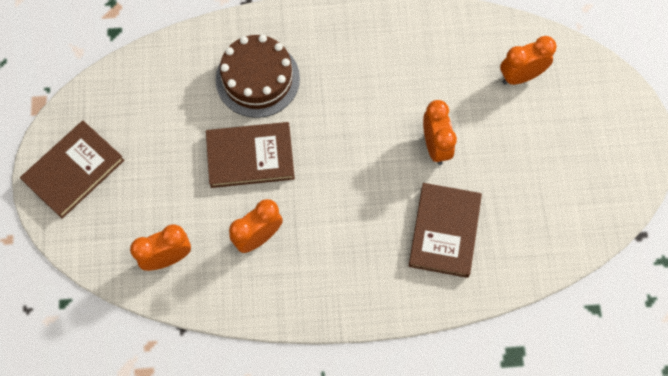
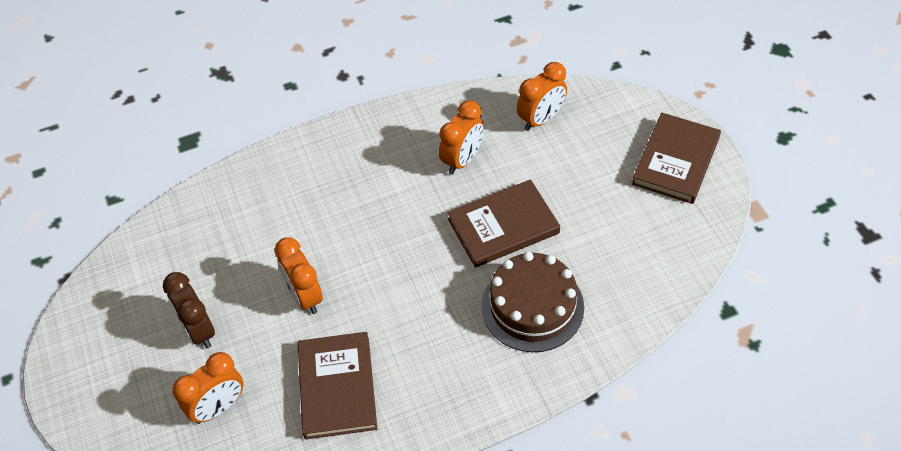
camera: 165 degrees right, 15 degrees down
(444, 231) = (275, 218): brown book -> brown book (337, 387)
(528, 144) = (199, 330): none -> brown clock

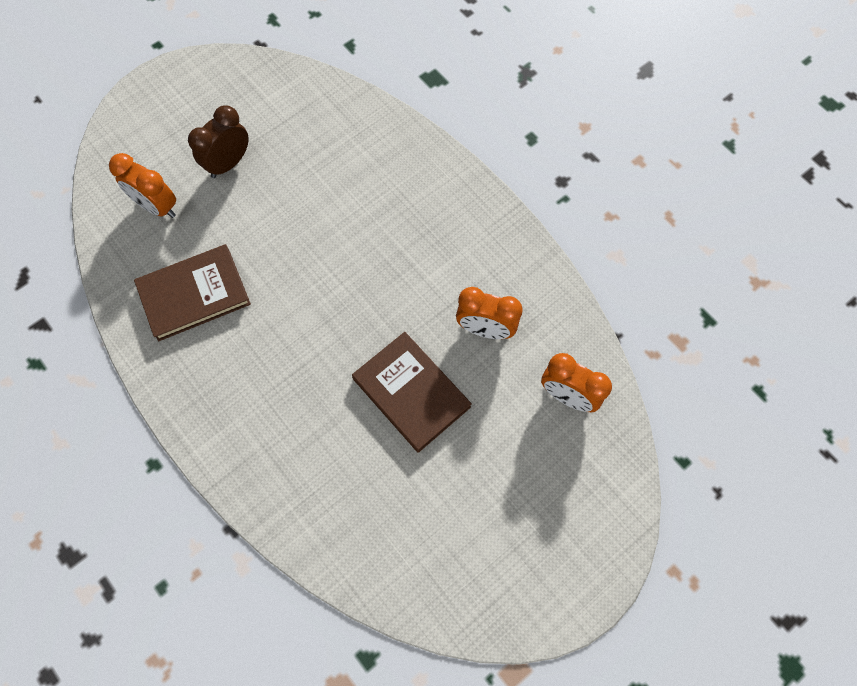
camera: 70 degrees right, 15 degrees up
(305, 296) = (283, 236): orange clock -> none
(532, 306) = (320, 447): brown cake -> none
(676, 161) = (556, 562): brown book -> none

